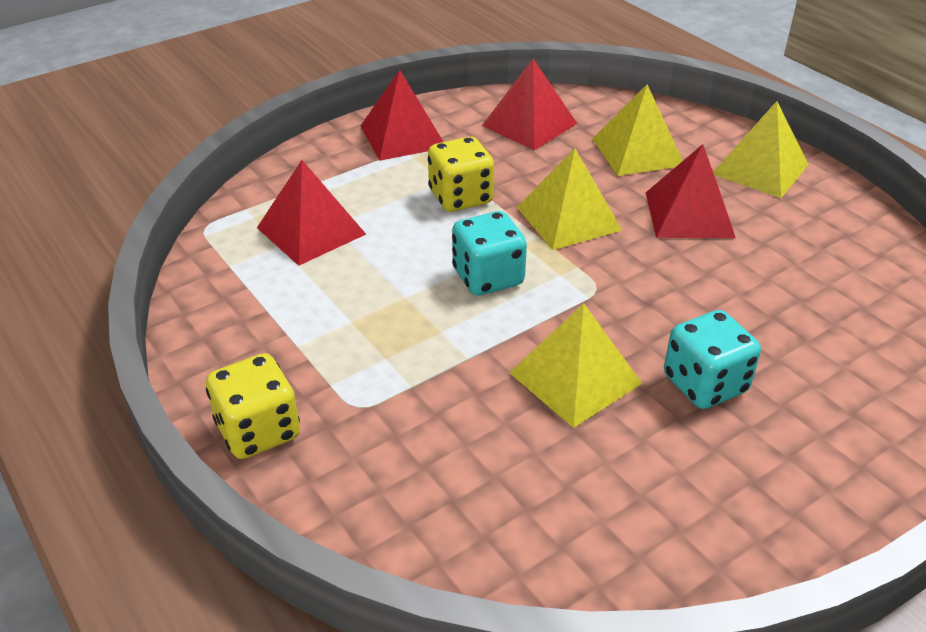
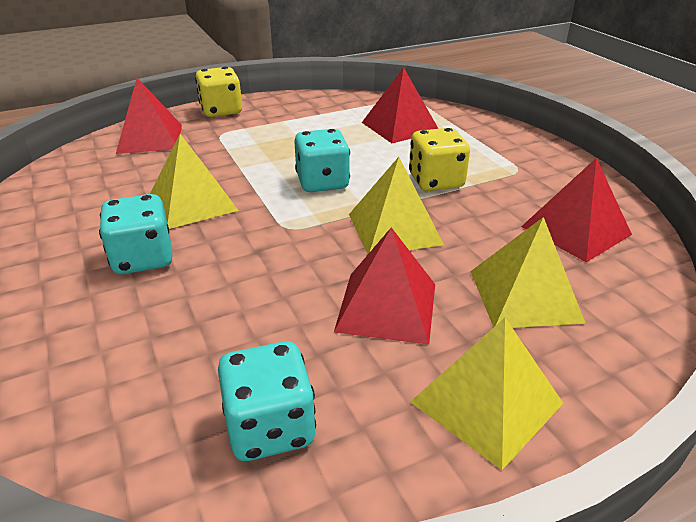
camera: 100 degrees right, 5 degrees down
(402, 136) = (537, 164): red pyramid -> red pyramid (150, 138)
(846, 253) = (270, 427): none -> turquoise dice

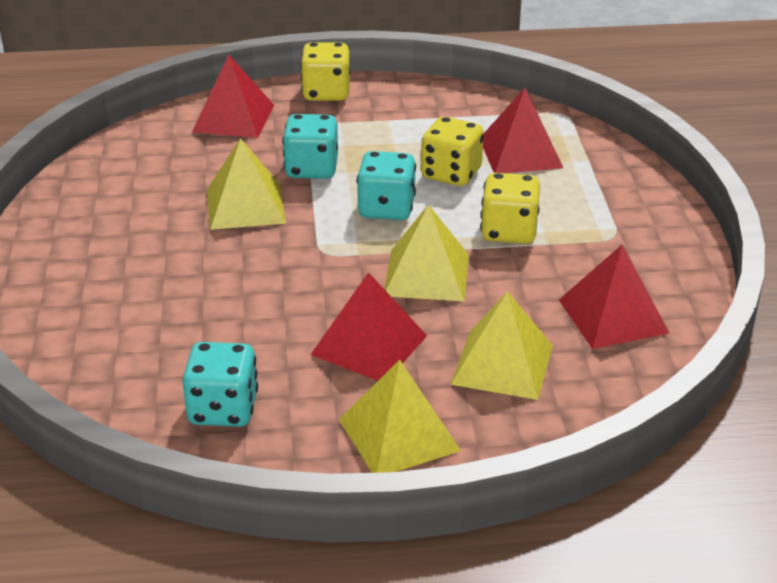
camera: 20 degrees right, 0 degrees up
(143, 258) = (179, 254): turquoise dice -> turquoise dice (311, 169)
(358, 148) = (451, 174): none -> yellow dice

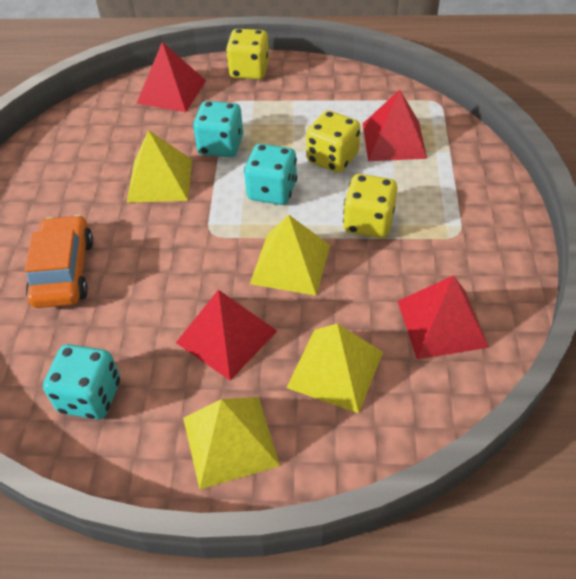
camera: 10 degrees right, 15 degrees up
(152, 299) = (64, 271): none -> orange car

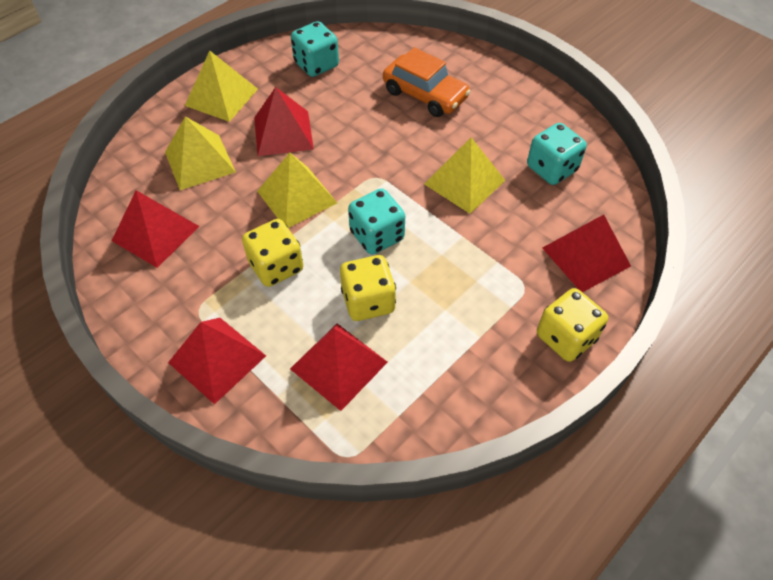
camera: 130 degrees right, 5 degrees up
(221, 146) = (467, 241): turquoise dice -> turquoise dice (551, 169)
(471, 194) = (217, 359): none -> red pyramid

